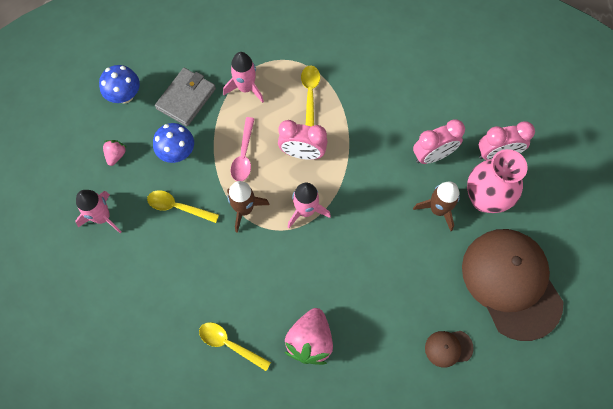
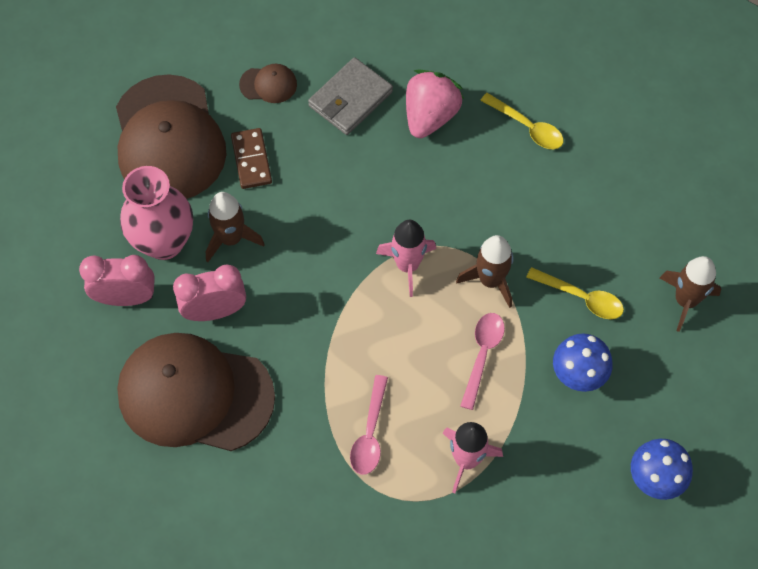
camera: 170 degrees left, 5 degrees down
(102, 217) = (685, 300): pink rocket -> brown rocket
(116, 155) = (667, 385): pink strawberry -> none
(186, 98) = (560, 458): grey wallet -> grey wallet (350, 99)
(302, 153) = (398, 344): pink clock -> none
(310, 94) = (370, 433): yellow spoon -> pink spoon
(428, 99) = (195, 394): none -> brown cap
(442, 276) = (251, 160): none -> brown domino

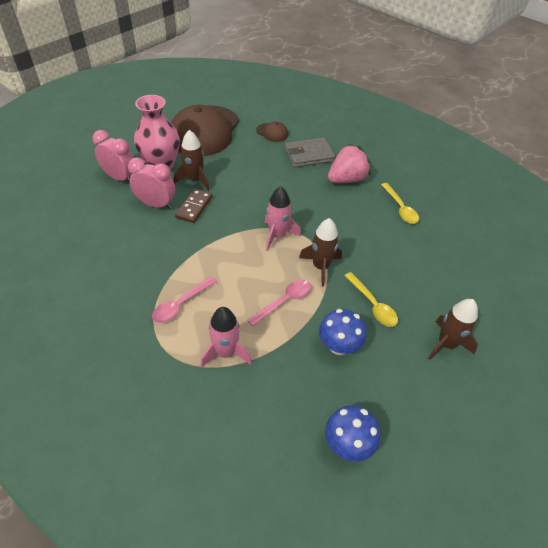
camera: 30 degrees right, 15 degrees down
(195, 394) = (108, 234): brown cap -> none
(251, 160) = (236, 155): brown domino -> brown domino (194, 207)

